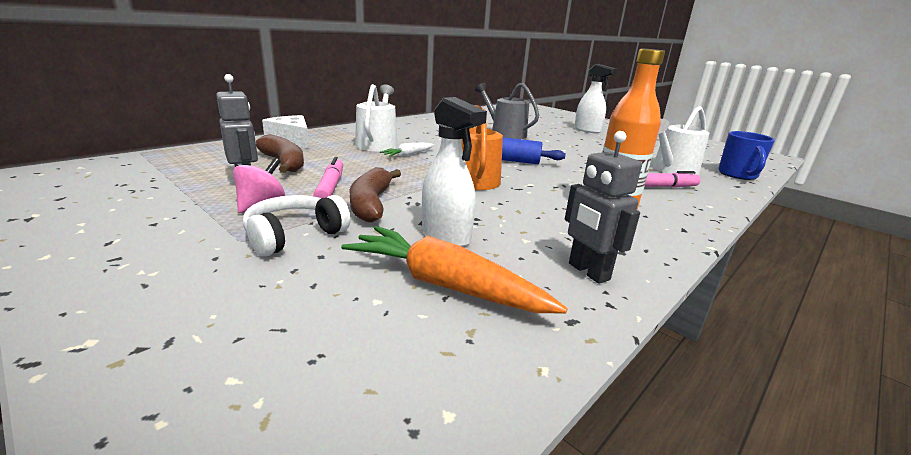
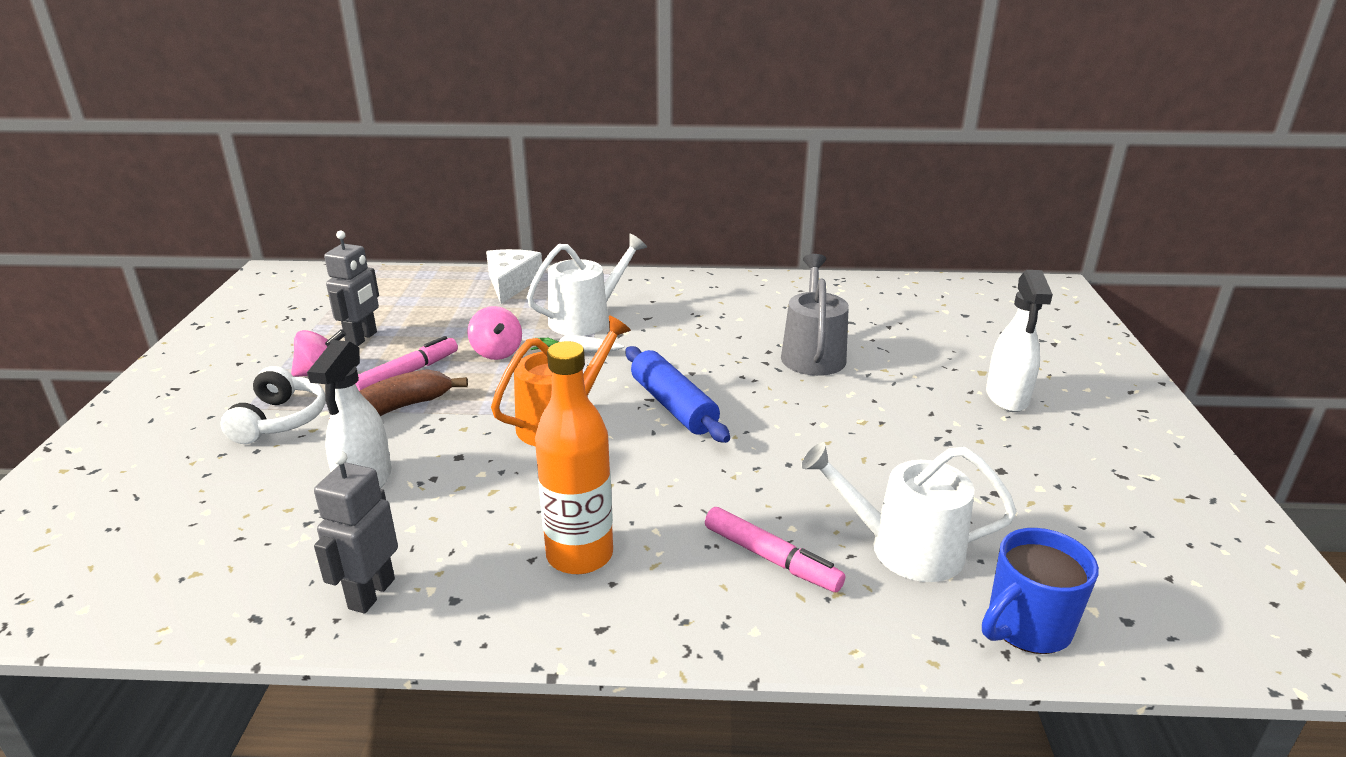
camera: 50 degrees right, 5 degrees up
(283, 163) = (436, 321): brown banana -> none
(294, 235) = (280, 420): white headphones -> white headphones turned 90 degrees clockwise
(364, 165) = (497, 352): none -> pink spinning top
(444, 285) = (260, 528): orange carrot -> none

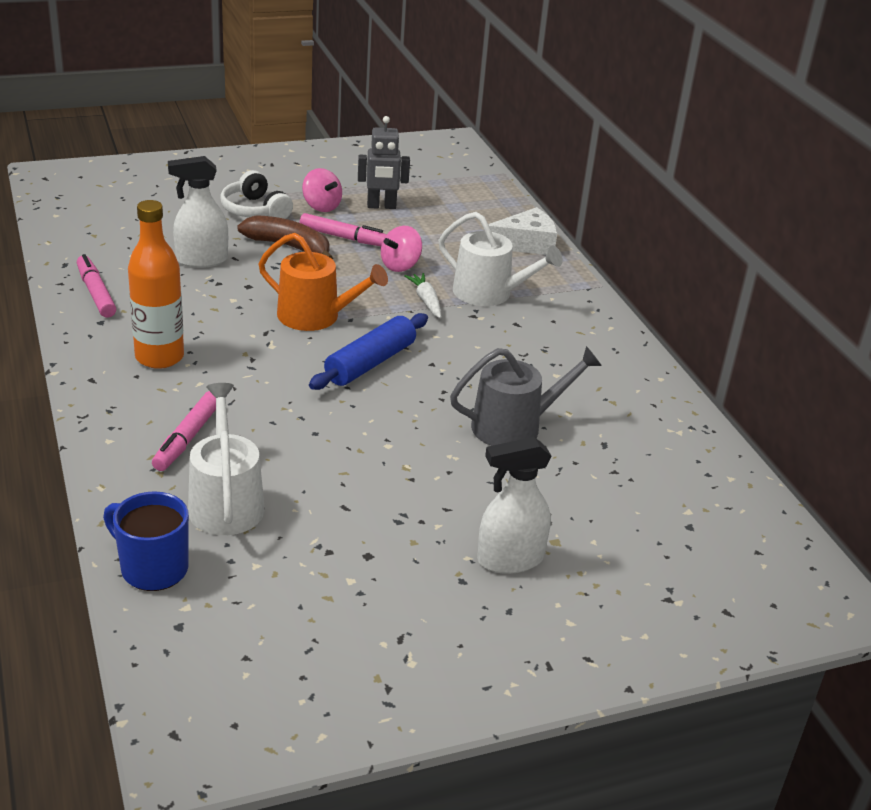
camera: 65 degrees right, 5 degrees up
(280, 420) = (255, 210): white headphones -> white headphones turned 75 degrees clockwise
(371, 593) = (96, 293): grey robot -> pink marker

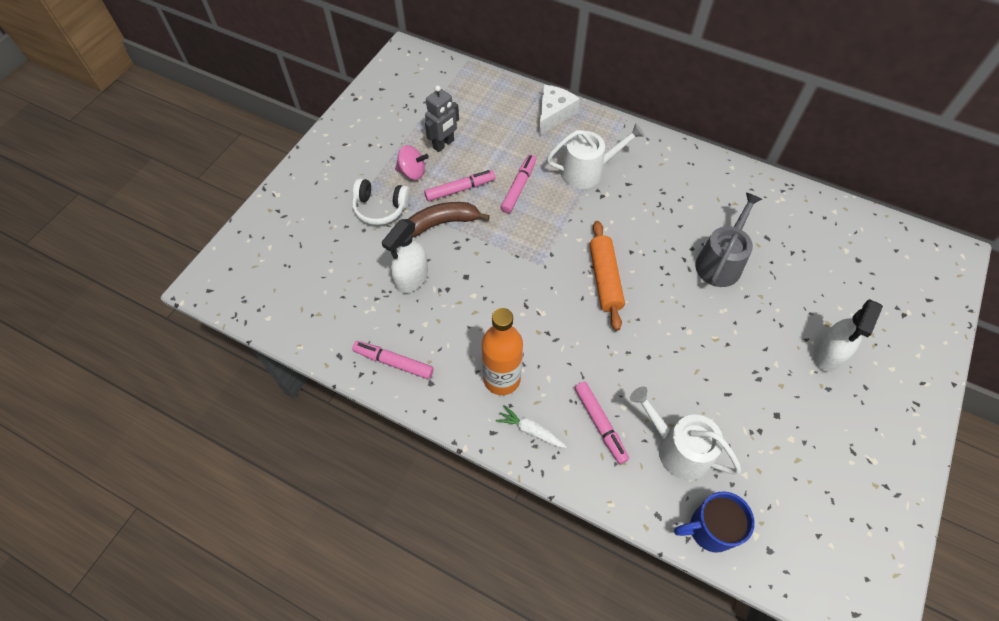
camera: 40 degrees left, 25 degrees up
(315, 316) = (533, 268): orange watering can -> none
(370, 363) = (604, 279): blue rolling pin -> orange rolling pin
(400, 266) = (518, 187): pink spinning top -> pink marker
(426, 301) = (567, 205): white carrot -> white carrot (530, 430)

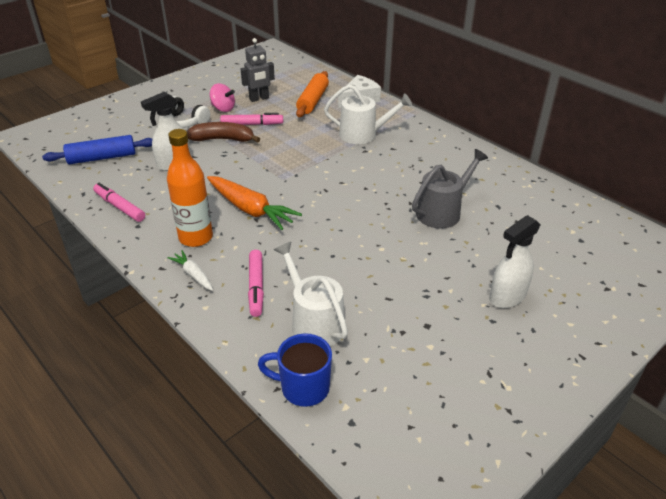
camera: 20 degrees right, 20 degrees down
(324, 294) = (102, 158): none -> blue rolling pin
(518, 187) = (299, 132): pink marker -> none
(534, 320) = (251, 209): none -> orange carrot
(604, 279) = (329, 199): orange rolling pin -> orange rolling pin (312, 101)

